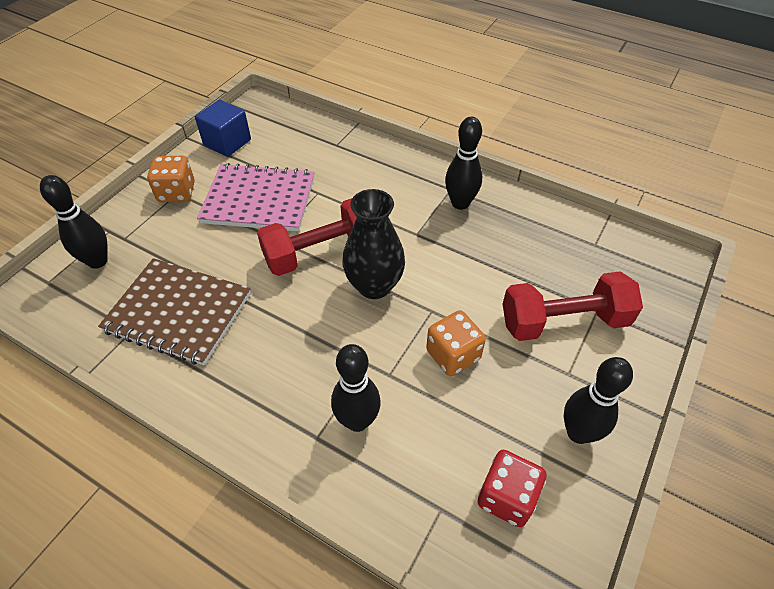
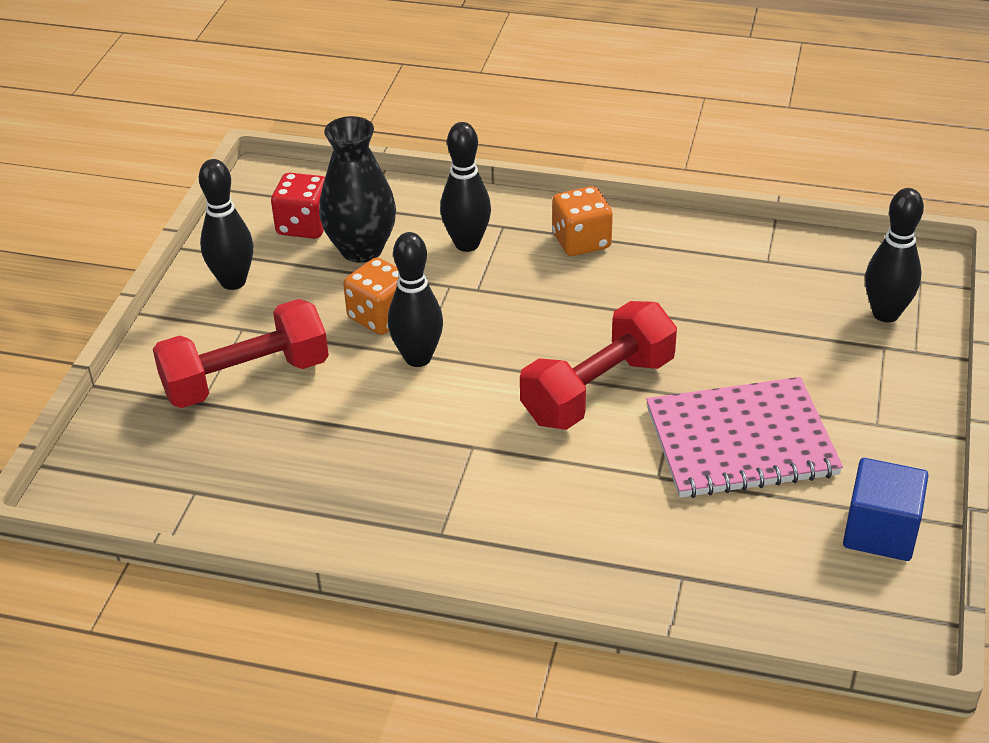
camera: 165 degrees right, 10 degrees down
(177, 192) = (877, 424): orange dice -> orange dice (581, 241)
(178, 312) = (729, 287): brown notebook -> none
(374, 286) = (504, 365): black vase -> black vase (361, 249)
(460, 203) = (417, 510): black bowling pin -> black bowling pin (418, 358)

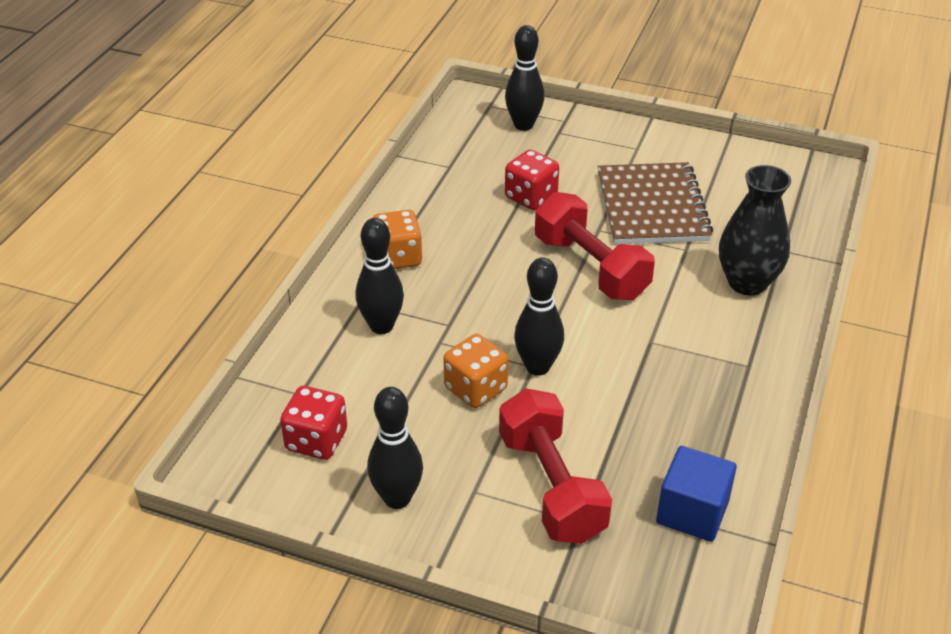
camera: 85 degrees left, 0 degrees up
(361, 249) = (369, 398): black vase -> black vase (747, 283)
(726, 331) = (531, 197): none -> red dice
(741, 441) = (652, 207): pink notebook -> brown notebook
(880, 531) = (737, 163): blue cube -> blue cube (692, 512)

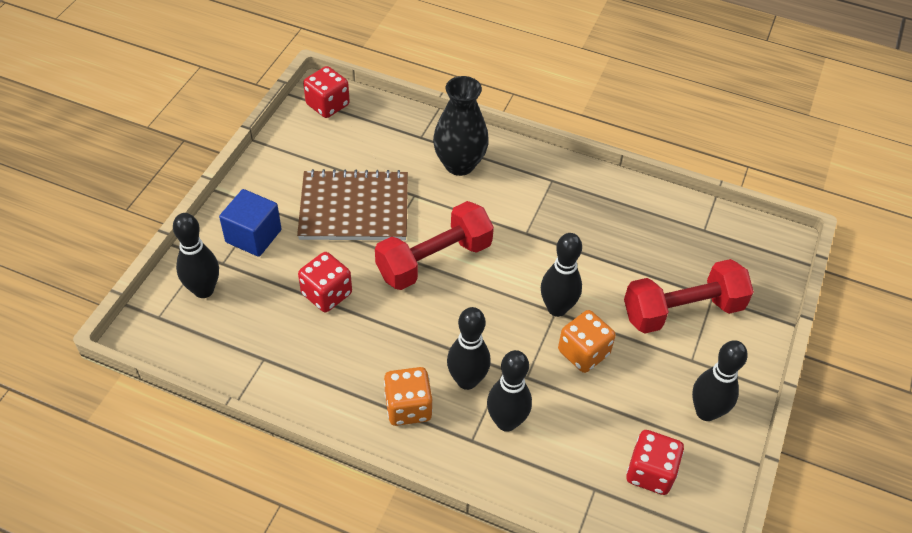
camera: 90 degrees left, 10 degrees up
(432, 296) = (467, 380): none -> black bowling pin
(692, 512) = (696, 233): blue cube -> blue cube (253, 236)
(806, 177) = (327, 105): none -> red dice

